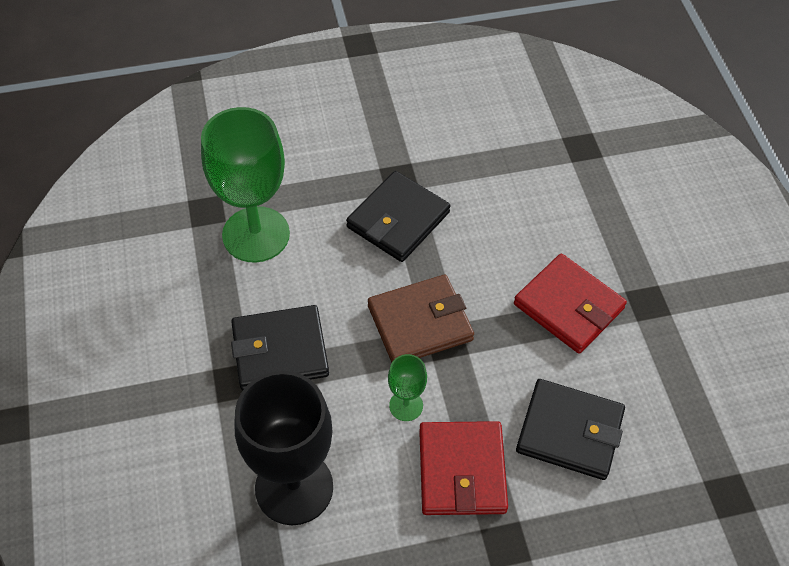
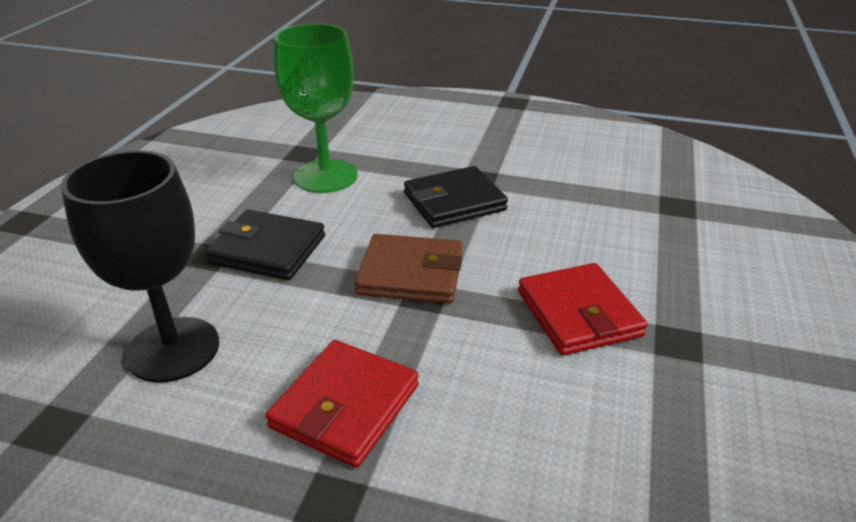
camera: 30 degrees right, 20 degrees down
(406, 405) = (339, 329): green goblet -> none
(569, 431) = (498, 422): black wallet -> none

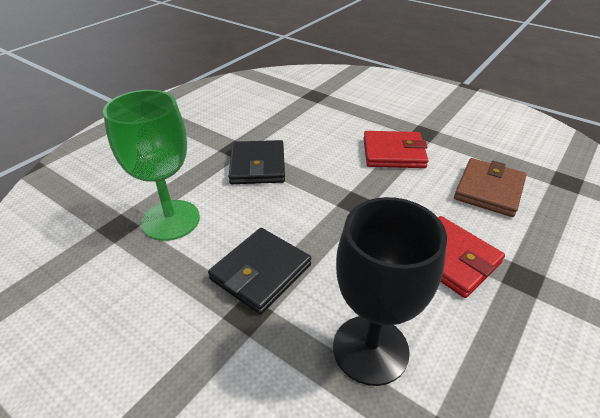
camera: 70 degrees left, 5 degrees up
(411, 273) = (330, 203): brown wallet -> brown wallet (488, 190)

